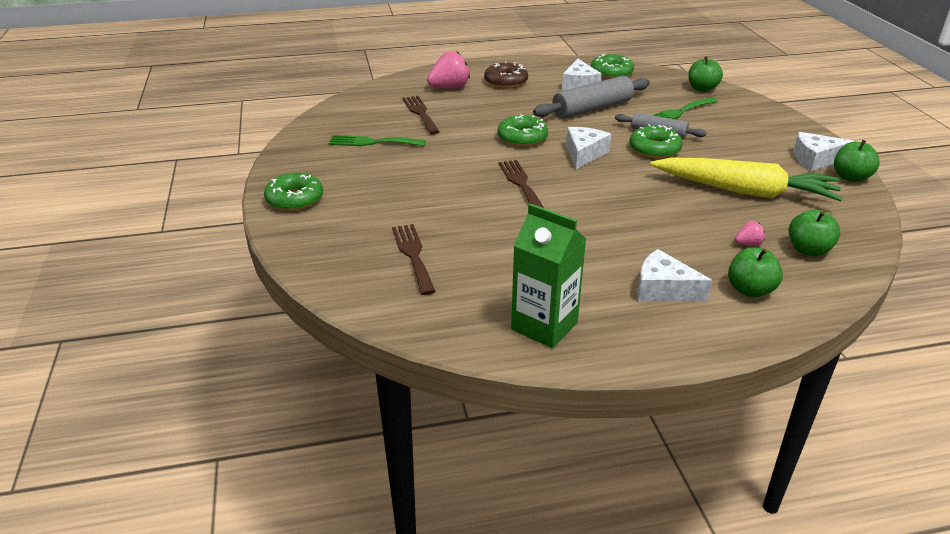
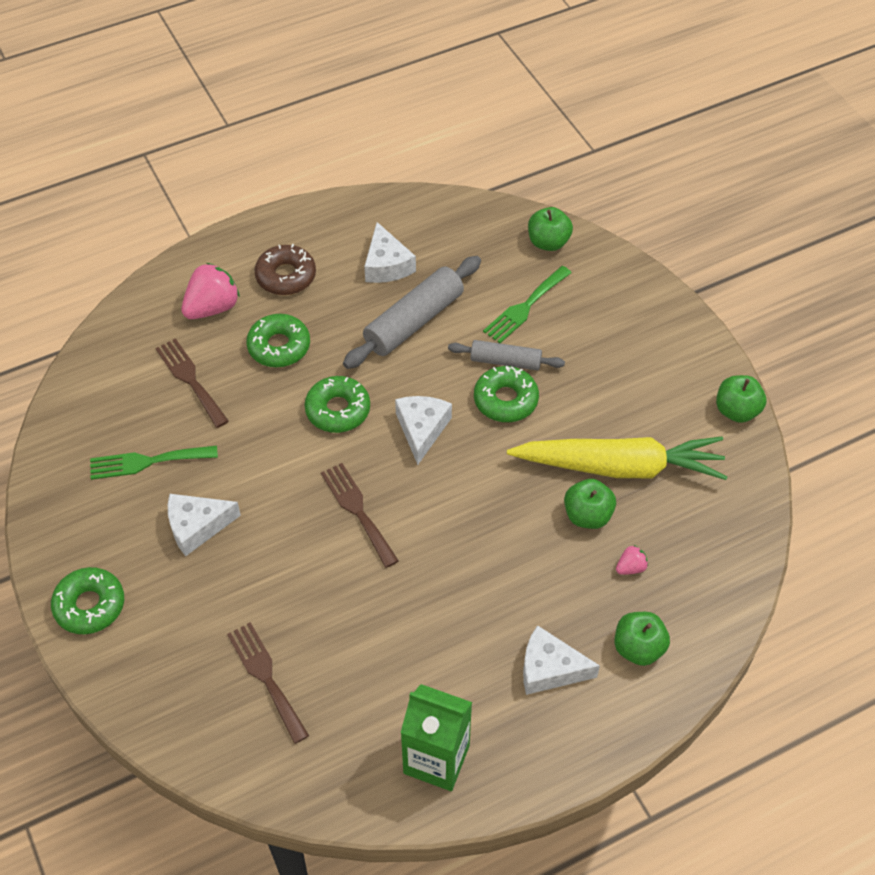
camera: 15 degrees left, 20 degrees up
(611, 73) = (424, 224): green donut -> green donut (279, 346)
(808, 250) = (694, 564): green apple -> green apple (587, 515)
(815, 160) = (696, 382): white cheese -> white cheese (197, 527)

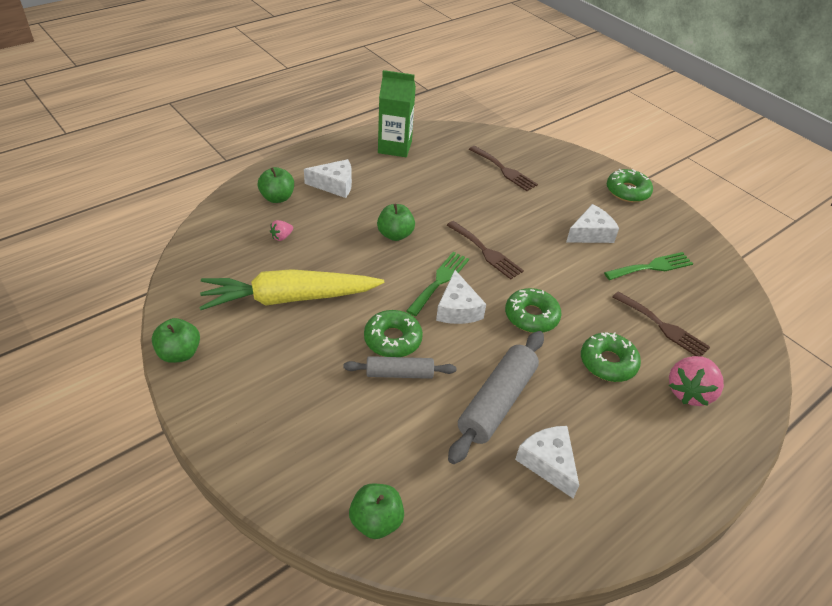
camera: 165 degrees right, 10 degrees down
(286, 276) = (642, 435): brown donut -> none
(525, 307) = (390, 432): green fork -> green fork (440, 281)
(587, 515) = (314, 264): green apple -> green apple (395, 235)

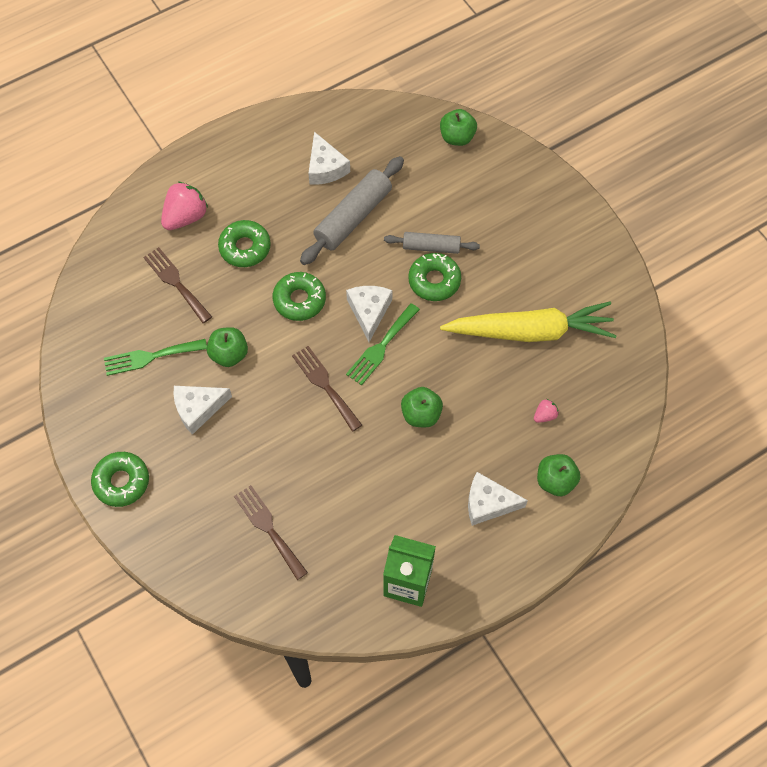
camera: 170 degrees left, 20 degrees up
(179, 353) = (620, 276): green apple -> green apple (229, 354)

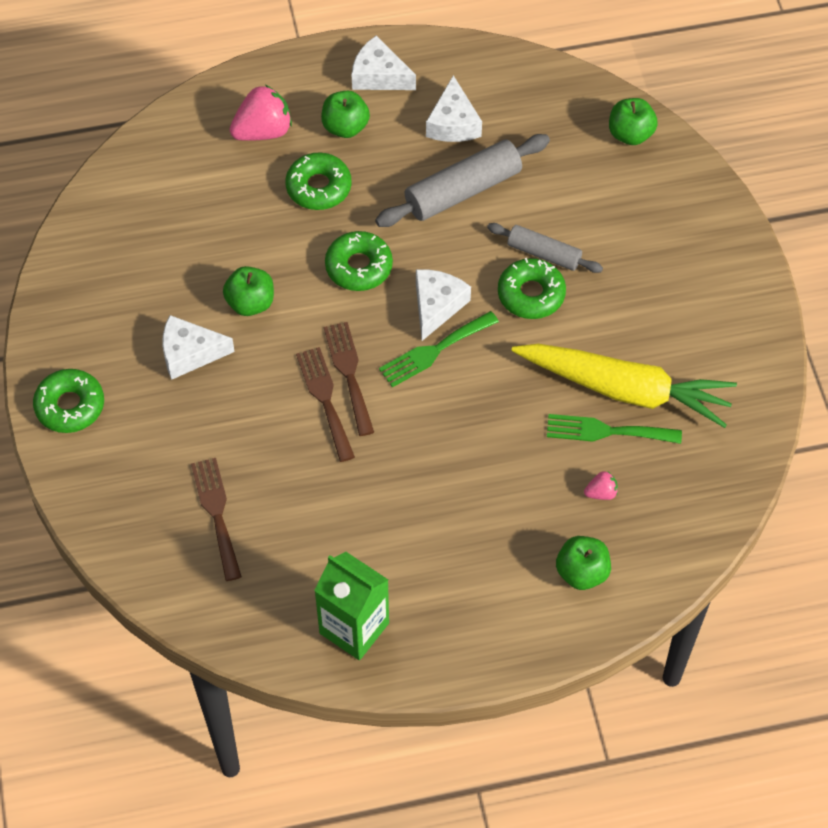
camera: 20 degrees right, 5 degrees down
(150, 357) = (158, 277): green fork -> green fork (606, 431)
(176, 282) = (221, 202): brown fork -> brown fork (325, 399)
(421, 414) = (450, 443): green apple -> green apple (345, 127)
(488, 503) = (488, 571): white cheese -> white cheese (379, 76)

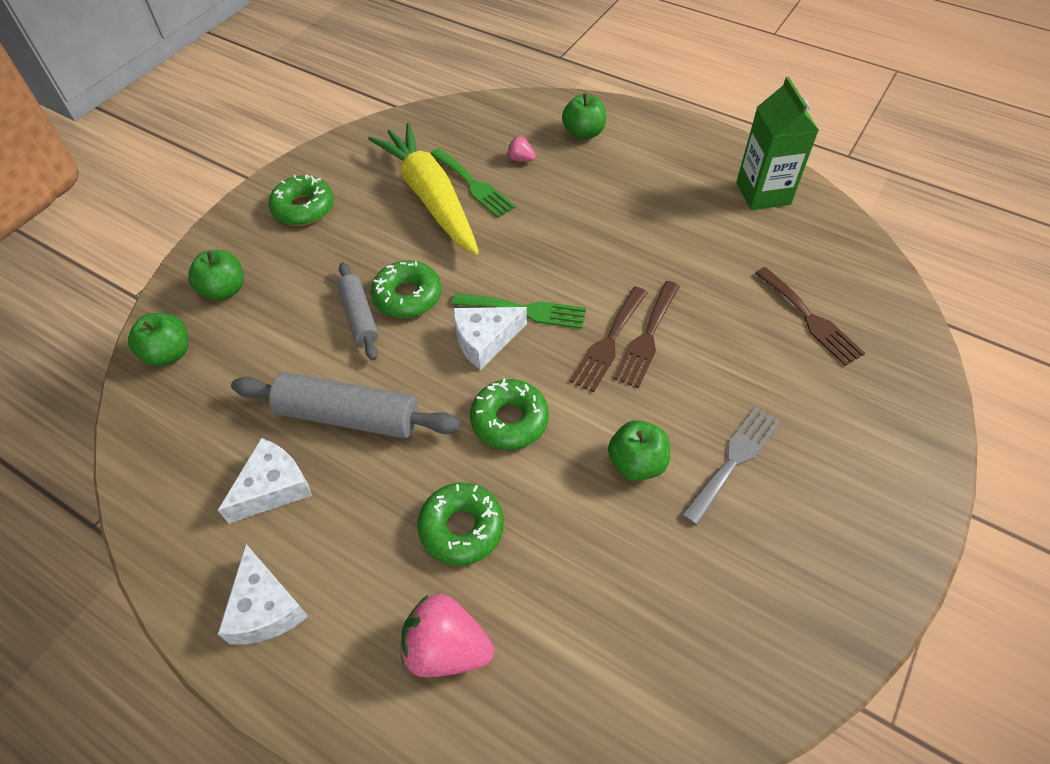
camera: 135 degrees left, 5 degrees down
(70, 406) = (892, 497): green donut -> green donut (303, 208)
(190, 353) = (734, 460): white cheese -> grey fork
(216, 513) = (810, 319): brown fork -> brown fork turned 60 degrees counterclockwise
(345, 127) = (365, 574): green apple -> green apple (224, 290)

